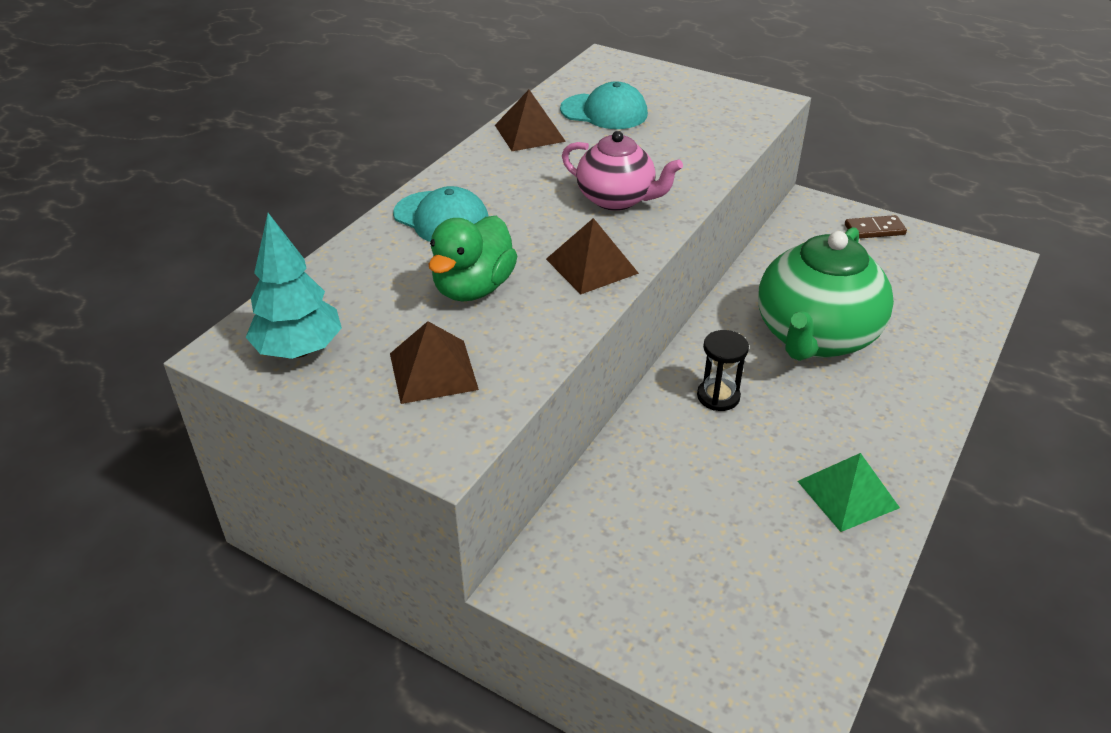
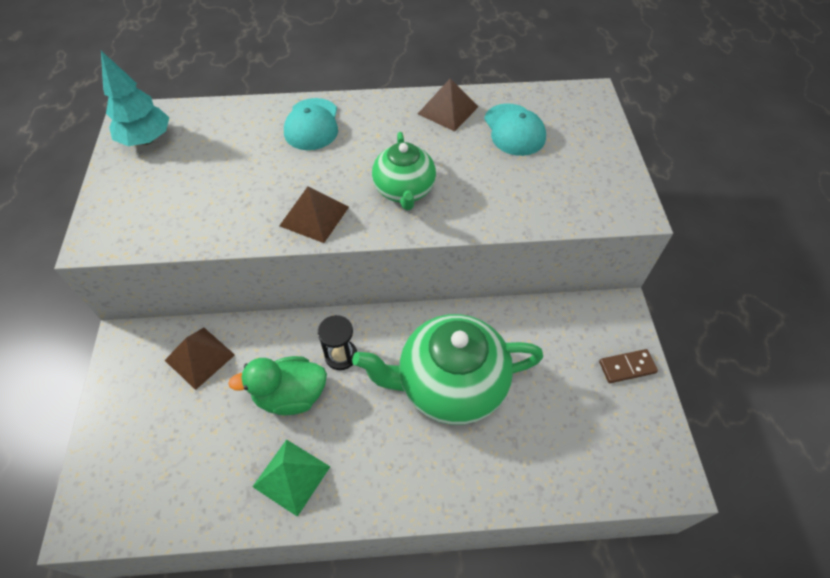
camera: 55 degrees right, 15 degrees up
(433, 371) = (160, 200): brown pyramid -> brown pyramid (199, 357)
(473, 288) = (250, 175): green duck -> green duck (290, 395)
(617, 199) = (404, 190): pink teapot -> green teapot
(874, 230) = (627, 367): brown domino -> brown domino turned 60 degrees counterclockwise

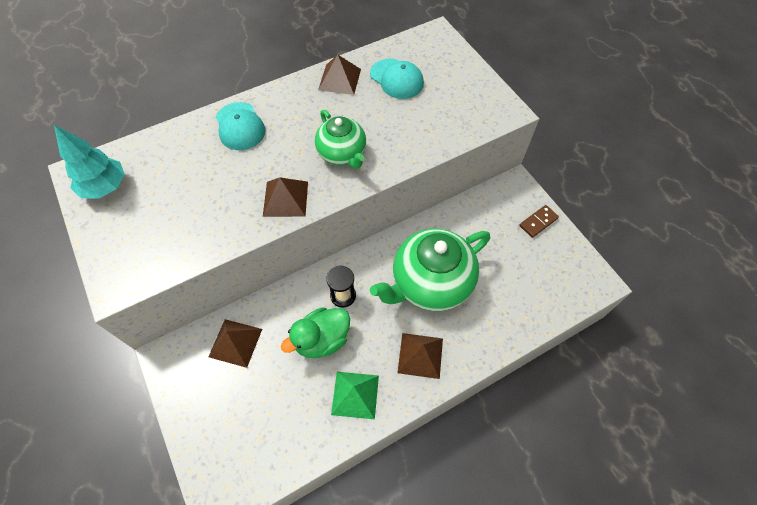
camera: 25 degrees left, 5 degrees up
(391, 466) = (420, 355): none -> brown pyramid

